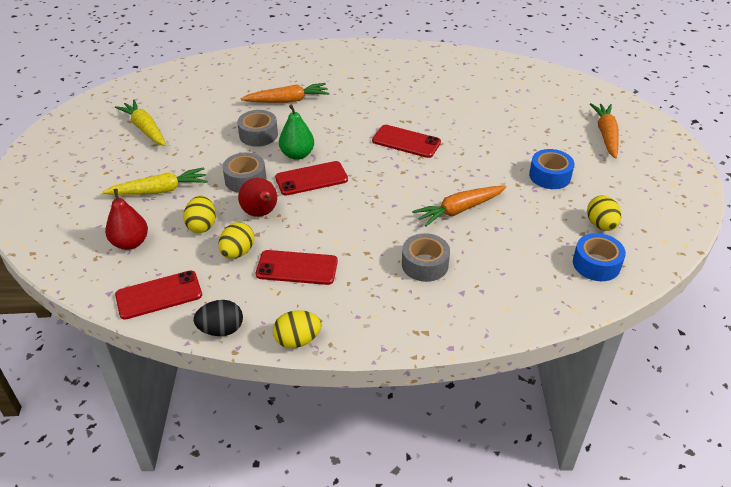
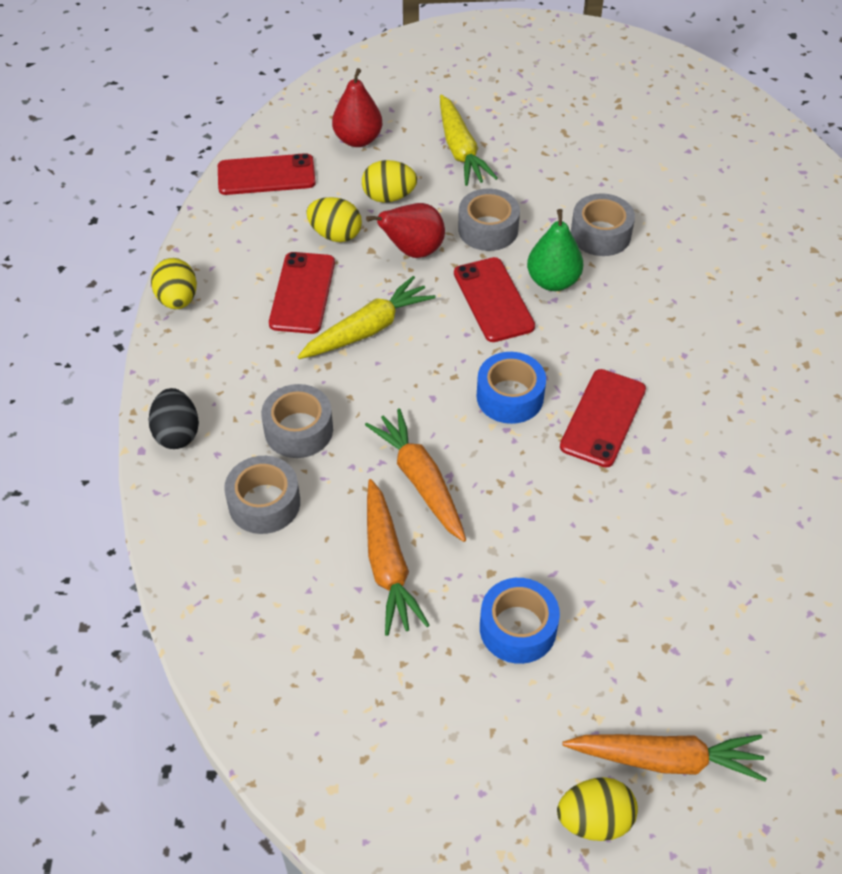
camera: 90 degrees right, 10 degrees up
(145, 129) = (600, 117): yellow carrot -> yellow carrot (367, 329)
(159, 295) = (266, 175): red phone -> red phone turned 75 degrees counterclockwise
(221, 330) = (204, 232): black egg -> black egg (177, 433)
(287, 100) = (704, 262): orange carrot -> orange carrot (388, 565)
(487, 278) = (264, 503): none -> grey tape
(596, 264) = (282, 659): blue tape -> blue tape (510, 396)
(601, 225) = (379, 687): yellow egg -> yellow egg (594, 819)

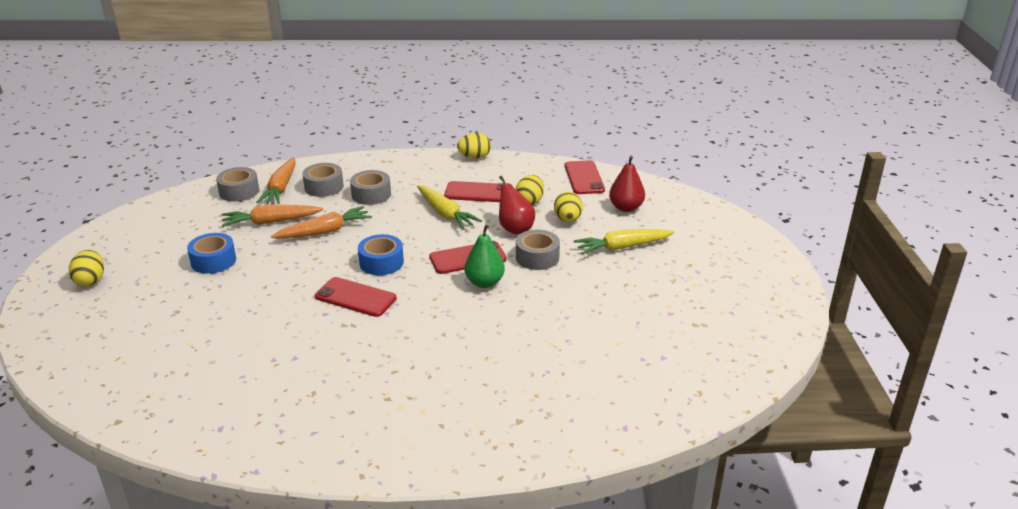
camera: 90 degrees right, 20 degrees down
(177, 433) = (377, 162): black egg -> none
(600, 234) = (534, 306): grey tape -> grey tape (239, 191)
(665, 759) = (109, 305): orange carrot -> orange carrot (281, 188)

